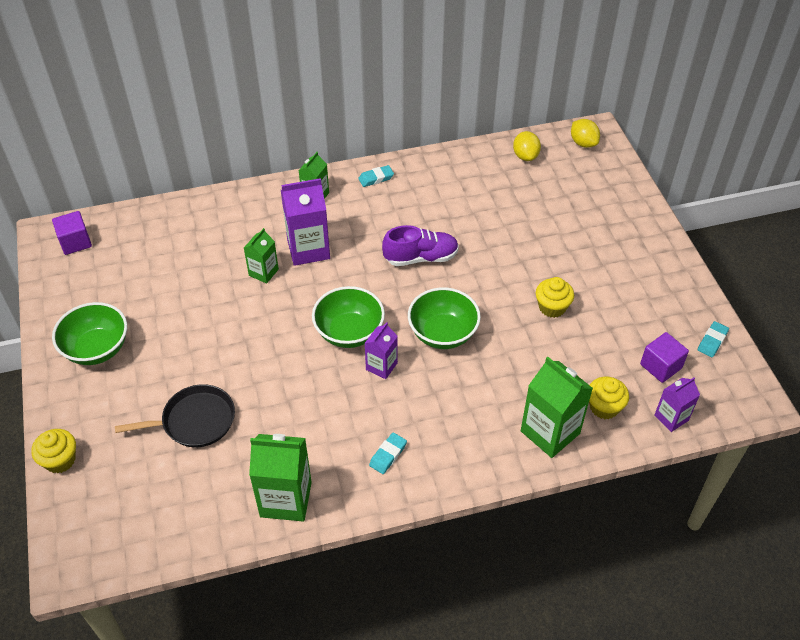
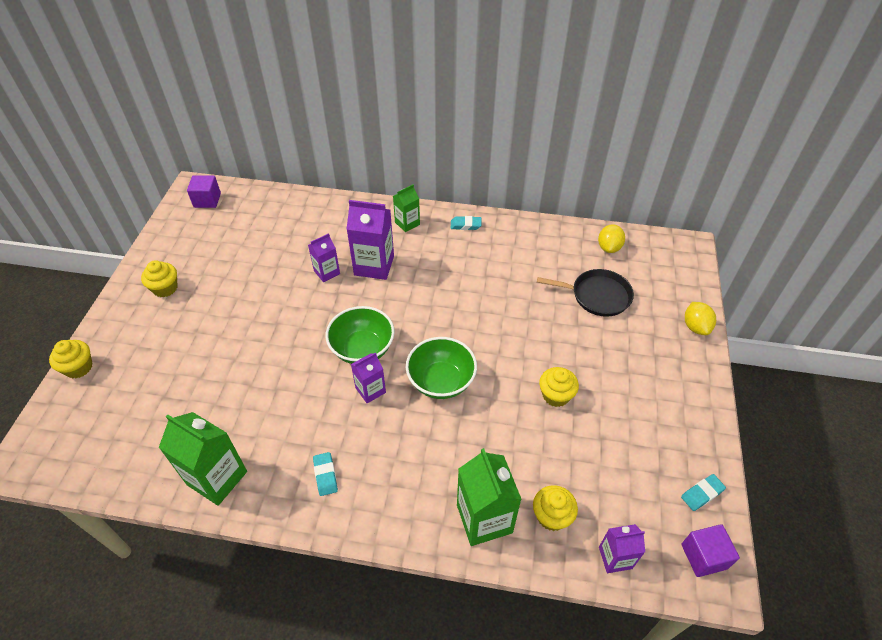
camera: 25 degrees right, 0 degrees up
(97, 349) = (165, 288): green bowl -> yellow cupcake
(194, 421) = (194, 376): black pan -> black pan (597, 296)
(263, 272) = (327, 272): green carton -> purple carton
(388, 455) = (325, 475): turquoise eraser -> turquoise eraser turned 75 degrees counterclockwise
(421, 257) = (463, 306): purple shoe -> none
(583, 143) = (670, 253): yellow lemon -> yellow lemon (695, 327)
(660, 366) = (633, 498): purple cube -> purple cube (703, 556)

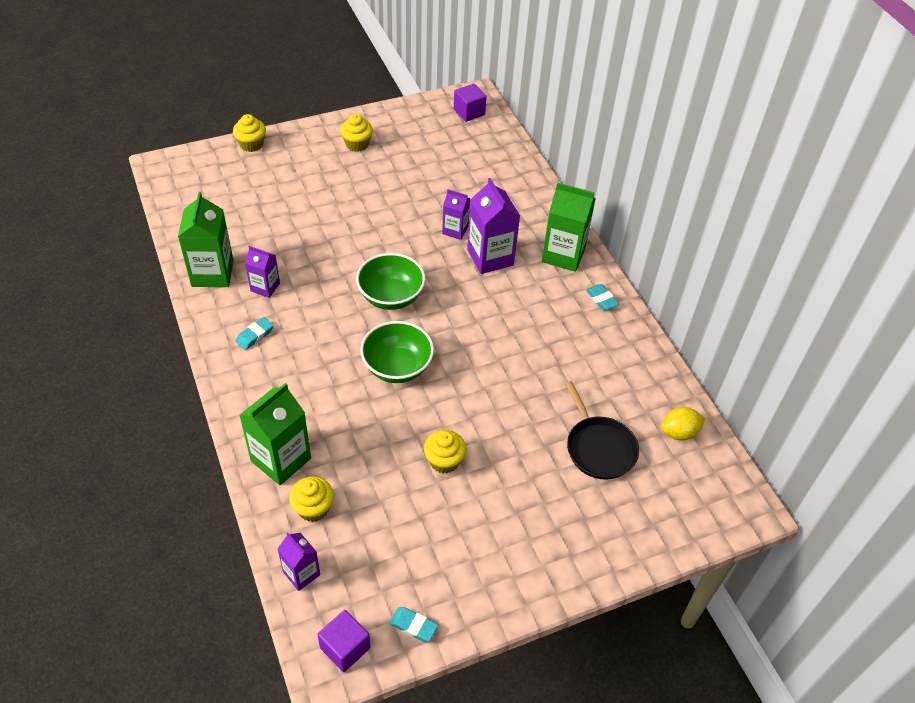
camera: 55 degrees right, 0 degrees up
(370, 390) = (353, 323): purple carton -> purple carton (265, 287)
(407, 223) = (563, 255): green carton -> green carton, size x1.73
(695, 327) = (628, 555): yellow lemon -> none

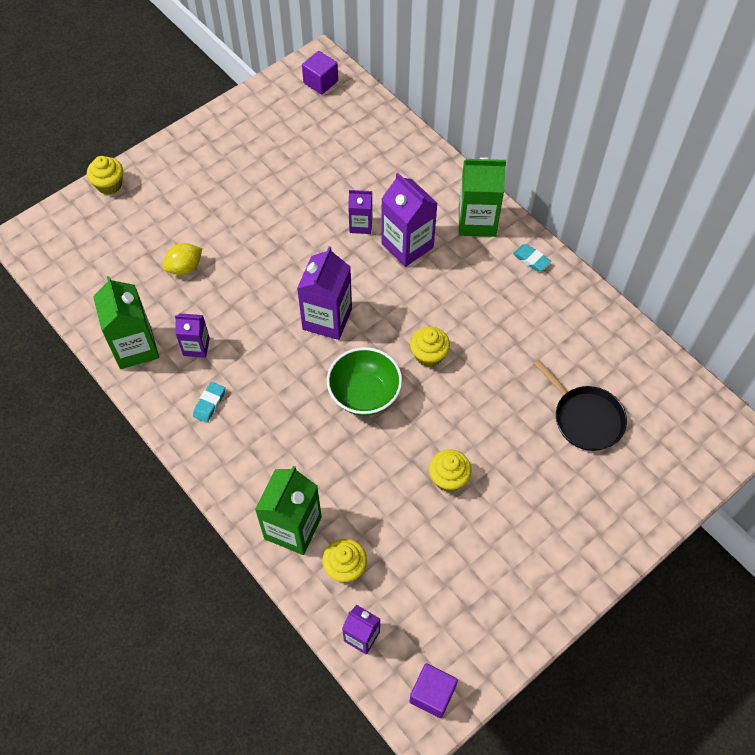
camera: 15 degrees left, 10 degrees up
(357, 144) = (220, 153): yellow cupcake -> yellow cupcake (429, 355)
(391, 297) = (327, 319): green bowl -> purple carton
(413, 626) = (485, 651): turquoise eraser -> none
(679, 432) = (652, 379): yellow lemon -> yellow lemon (185, 267)

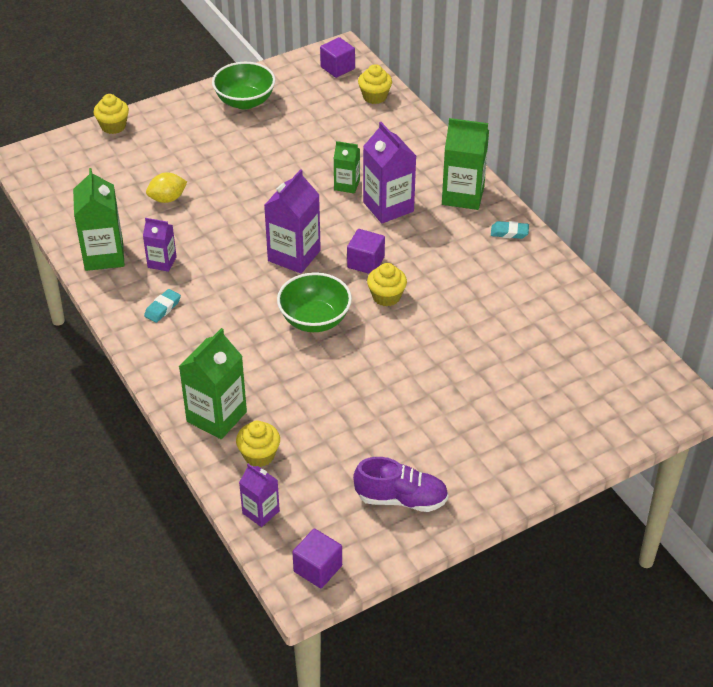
camera: 10 degrees right, 15 degrees down
(237, 136) = (245, 101): none -> green bowl
(361, 225) = (347, 185): purple carton -> green carton
(399, 316) = (365, 262): none -> purple cube
(448, 478) = (380, 398): yellow cupcake -> yellow cupcake (374, 96)
(495, 596) = (401, 499): none -> purple shoe
(531, 259) = (509, 232): turquoise eraser -> turquoise eraser turned 45 degrees counterclockwise
(585, 418) = (530, 367): black pan -> none

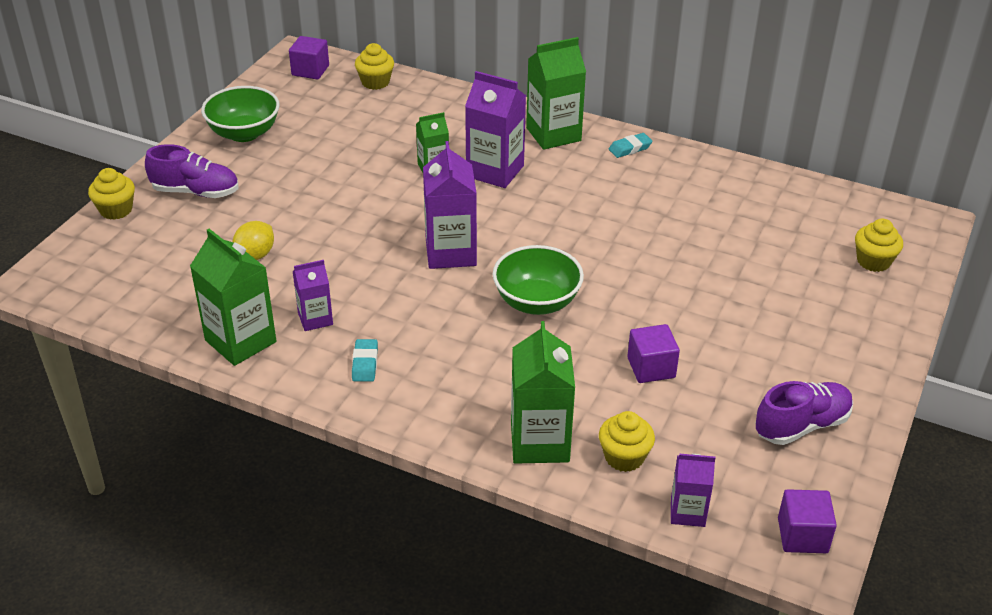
camera: 35 degrees left, 5 degrees down
(173, 134) = (196, 192): none -> purple shoe
(365, 262) = (528, 228): purple cube -> purple cube (651, 367)
(386, 296) = (582, 250): yellow cupcake -> yellow cupcake (873, 261)

